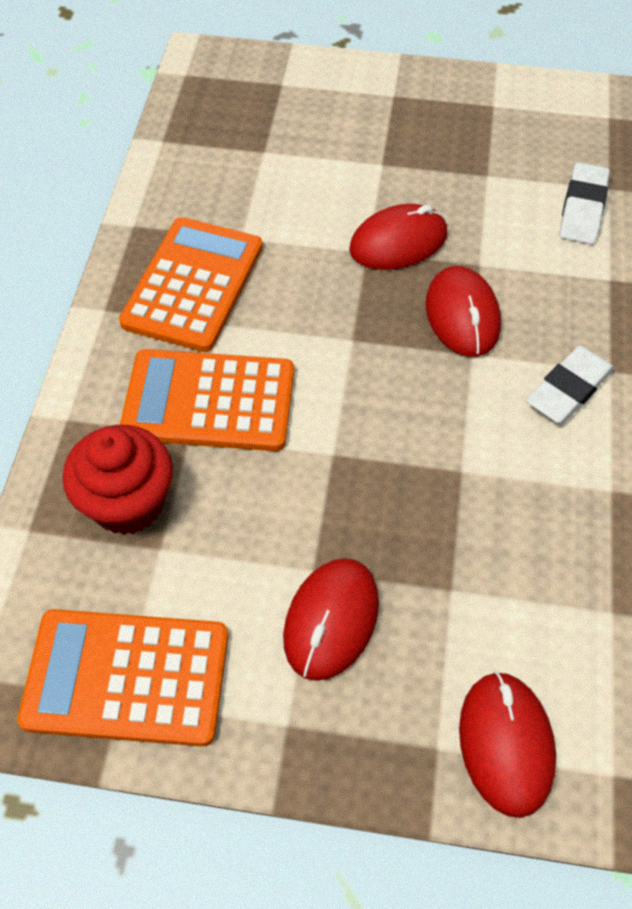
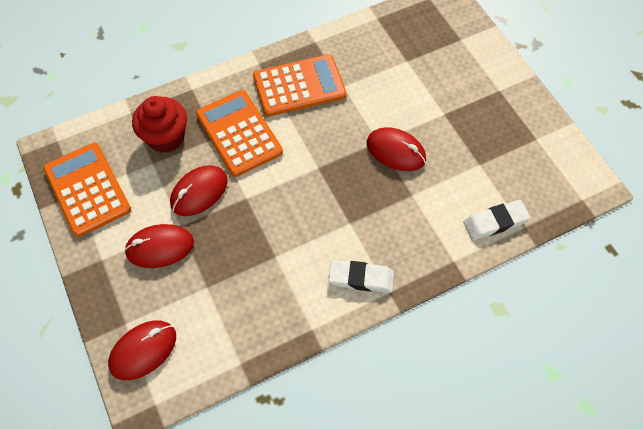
camera: 55 degrees right, 5 degrees up
(462, 315) = (371, 205): red mouse -> red mouse (199, 192)

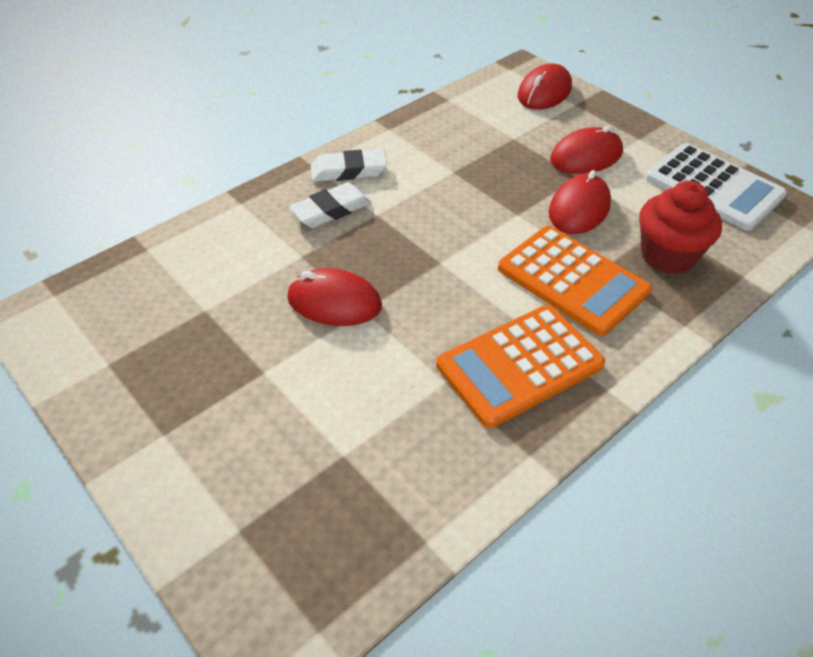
camera: 165 degrees right, 15 degrees down
(87, 189) = (714, 187): orange calculator -> white calculator
(495, 222) = (186, 247): white eraser -> white eraser (331, 210)

